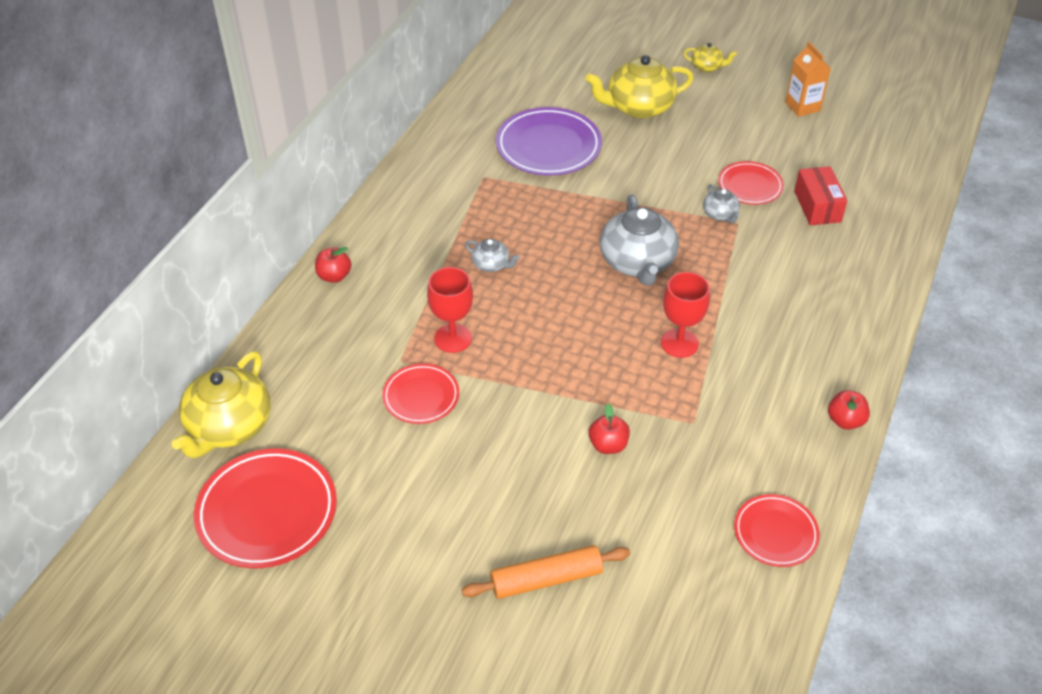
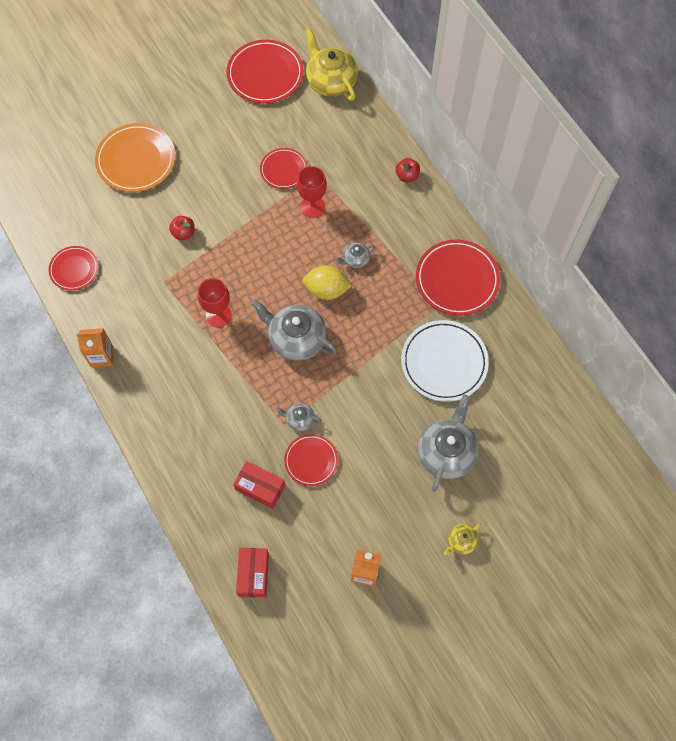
camera: 125 degrees right, 20 degrees up
(442, 177) = (457, 279): none -> red plate
(546, 579) = (136, 160): orange rolling pin -> orange plate
(548, 146) = (444, 362): purple plate -> white plate
(553, 269) = (326, 290): none -> yellow lemon
(639, 107) = (446, 453): yellow teapot -> grey teapot
(845, 420) = (102, 356): red apple -> orange carton
(894, 170) = (253, 574): none -> red box

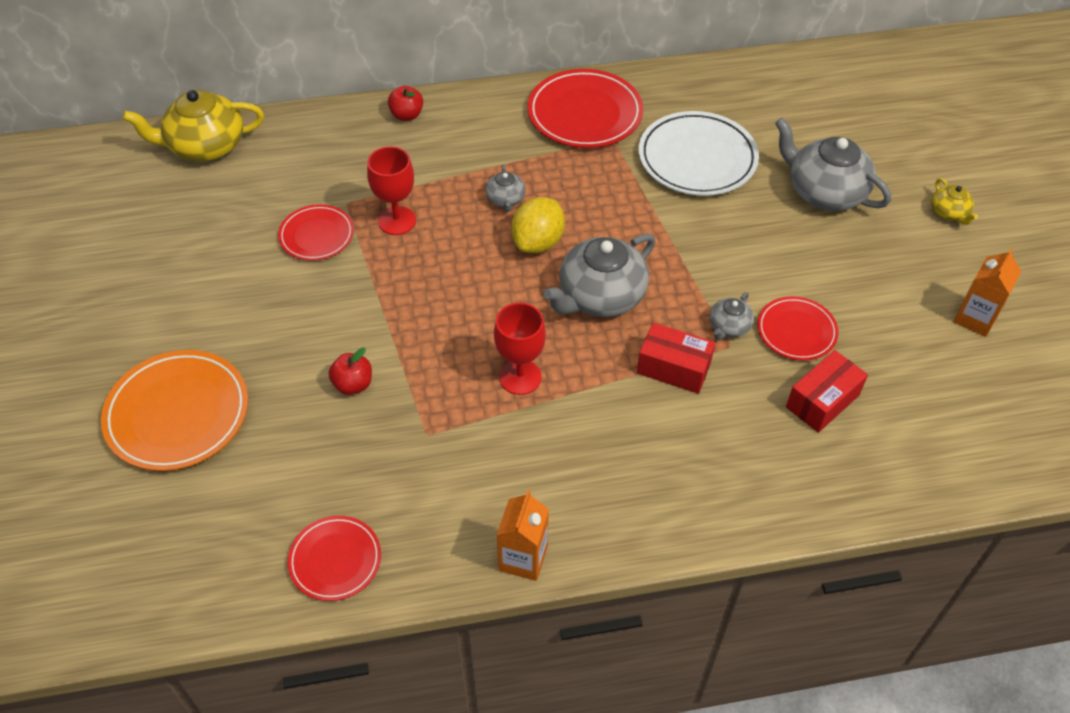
camera: 70 degrees left, 15 degrees down
(253, 574) = (957, 446): red box -> red box (673, 368)
(265, 74) = (139, 212): red plate -> none

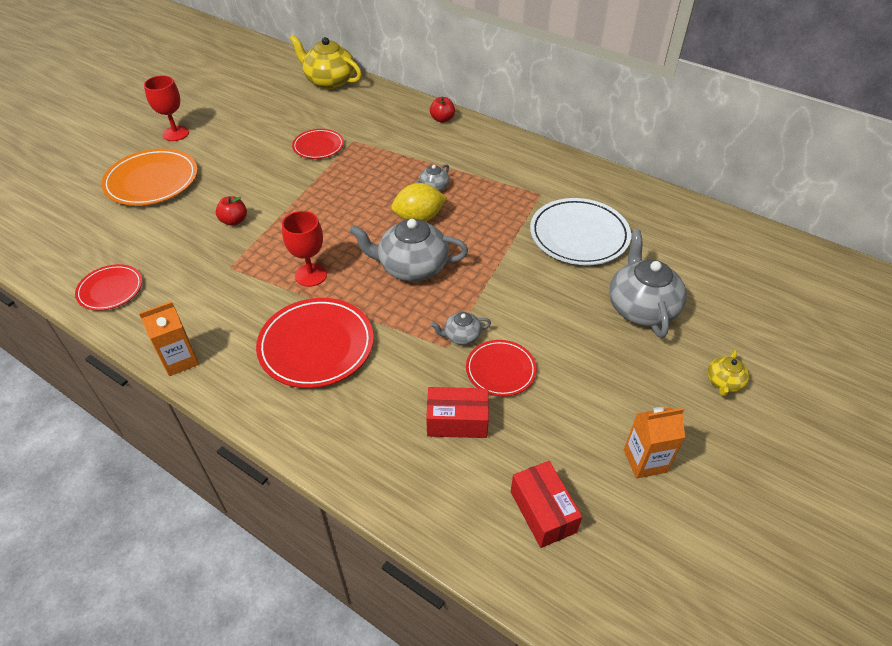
camera: 45 degrees right, 5 degrees down
(397, 221) = (364, 163): red goblet -> red goblet (176, 133)
(585, 113) = (542, 172): red plate -> red plate (316, 346)
(673, 368) = (395, 332): red box -> red box (543, 511)

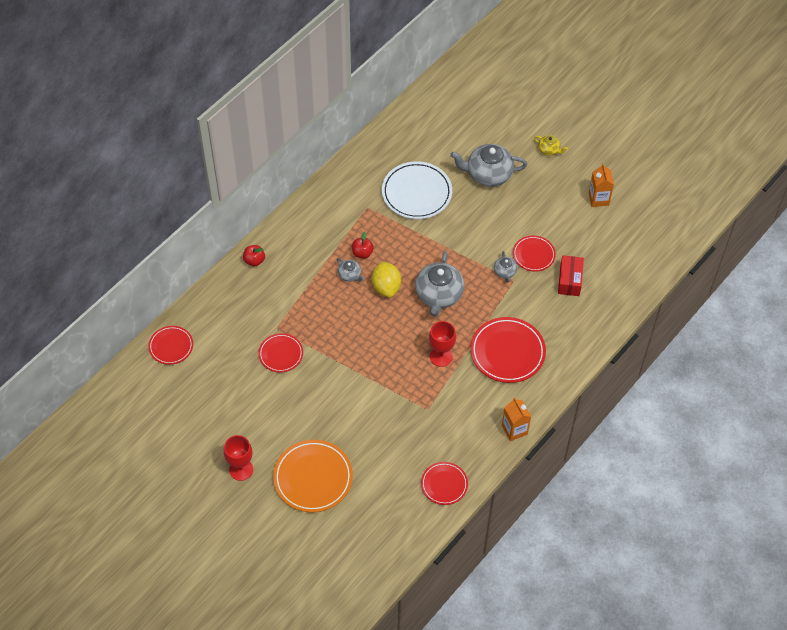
camera: 85 degrees left, 10 degrees up
(234, 221) = (374, 410): red apple -> red apple (362, 253)
(329, 81) = (171, 346): yellow teapot -> red plate
(543, 511) = (626, 249): red box -> none

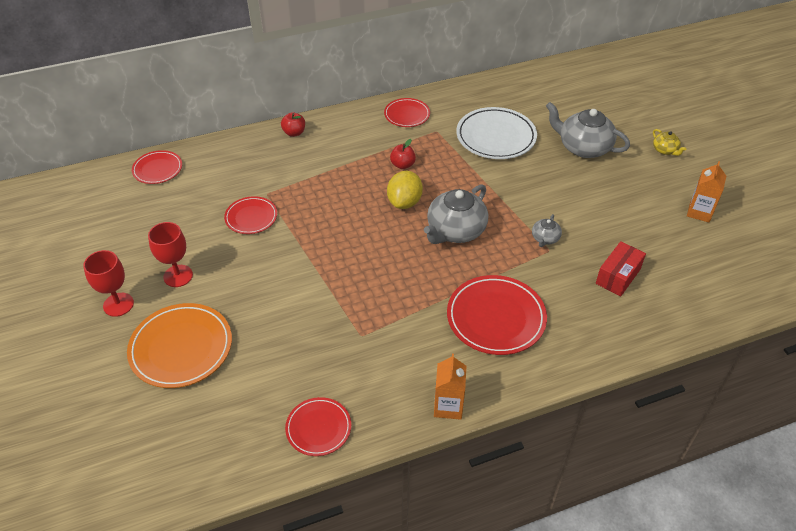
camera: 30 degrees right, 10 degrees down
(350, 275) = (375, 178): grey teapot -> none
(441, 356) = (415, 289): red goblet -> red goblet (178, 276)
(533, 255) = (589, 235): red plate -> red plate (407, 115)

